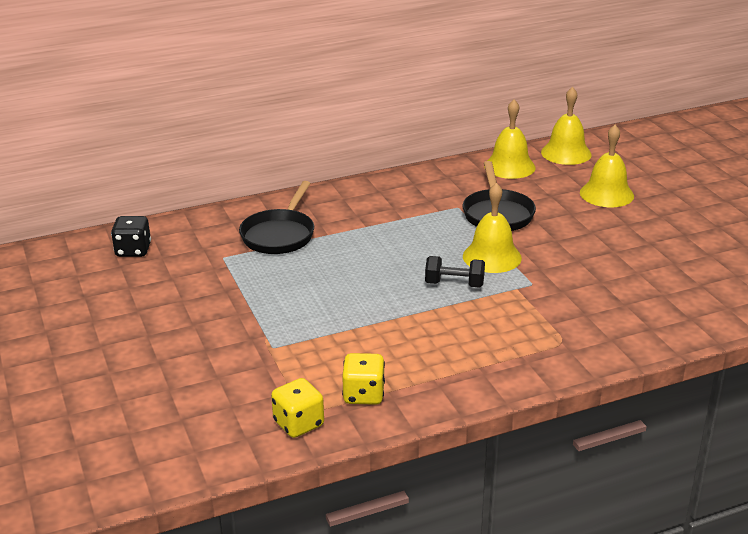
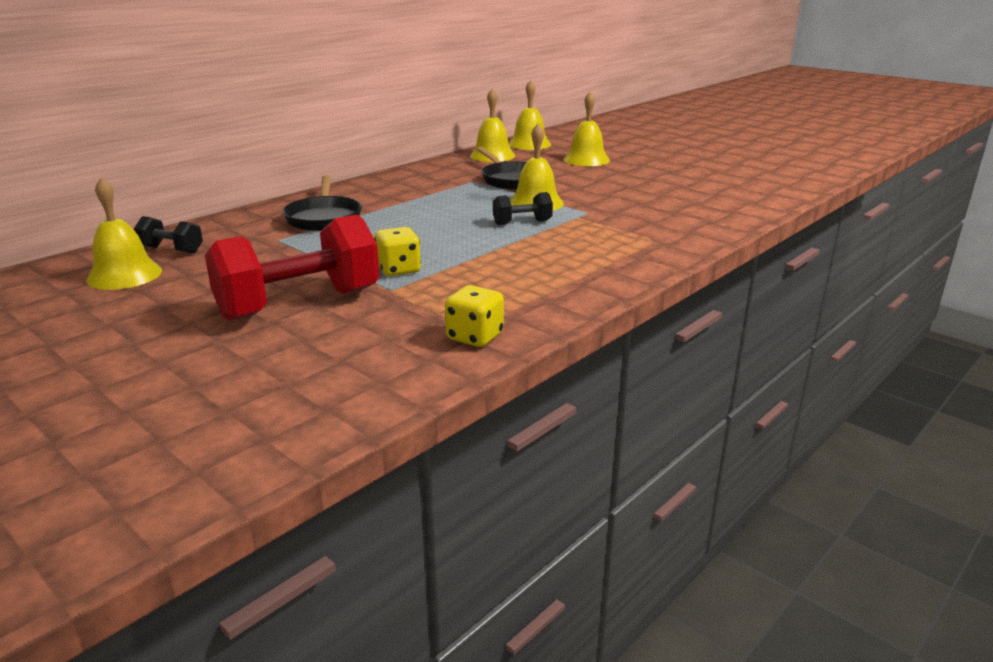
camera: 25 degrees left, 5 degrees down
(84, 275) = (124, 275): none -> yellow bell
(133, 250) = (171, 250): black dice -> black dumbbell
(191, 345) = (299, 304): none -> red dumbbell
(363, 395) = (518, 304): yellow dice -> yellow dice (398, 270)

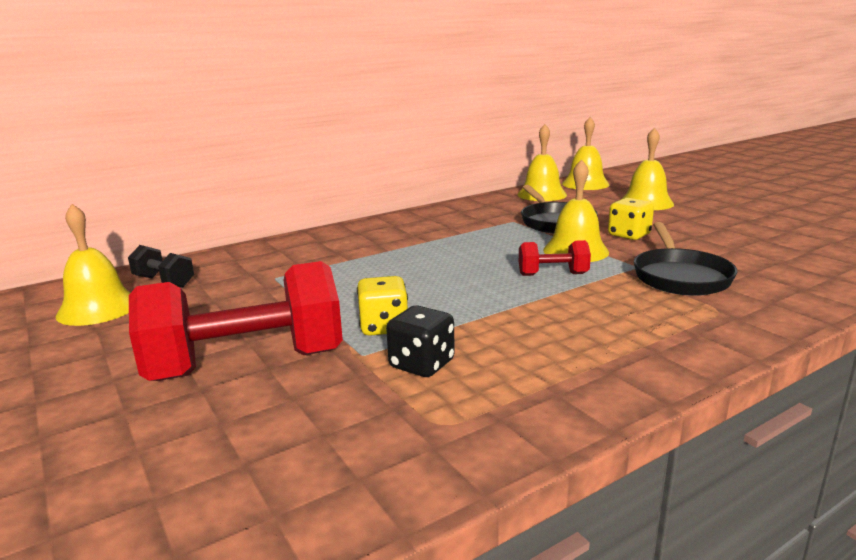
camera: 15 degrees right, 5 degrees down
(324, 218) = (336, 255): black pan -> black pan (680, 276)
(441, 292) = (422, 364): none -> black dice
(475, 337) = (437, 445): yellow dice -> yellow dice (629, 235)
(522, 222) = (552, 274): black dumbbell -> red dumbbell

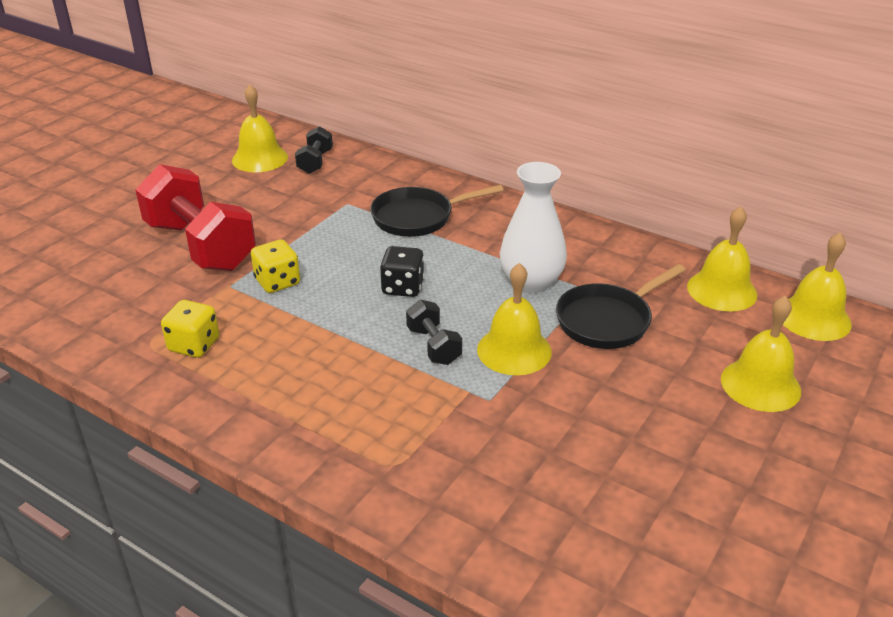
camera: 65 degrees right, 15 degrees up
(422, 364) = (224, 315): black dice -> black dice (402, 287)
(488, 234) = (531, 282): none -> white vase
(552, 274) = (433, 346): red dumbbell -> black dumbbell
(629, 235) = (597, 383): yellow dice -> yellow dice (194, 345)
(680, 276) = (476, 433): black pan -> black pan (418, 217)

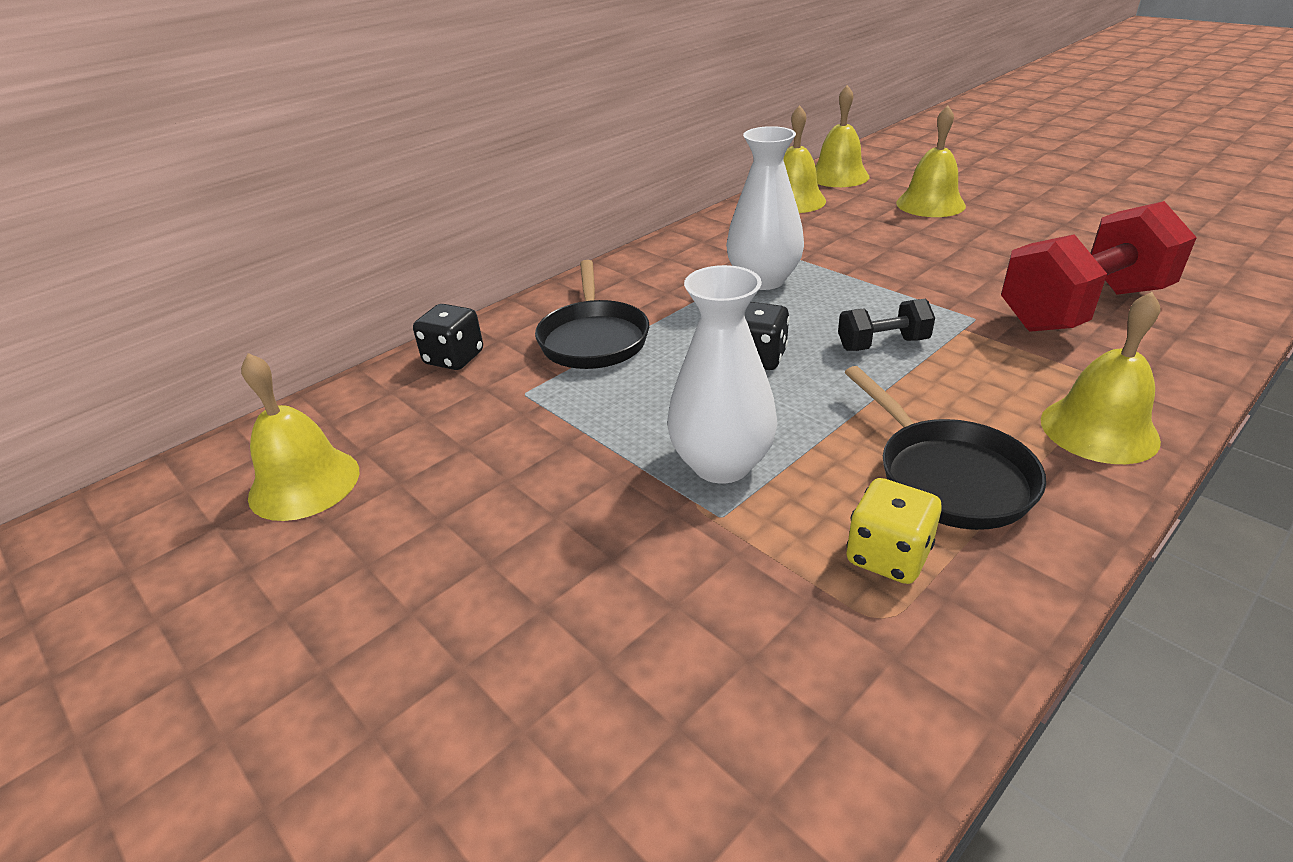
camera: 75 degrees left, 0 degrees up
(200, 246) = (580, 557): red dumbbell -> red dumbbell (1083, 308)
(277, 282) = (721, 464): yellow dice -> white vase
(315, 162) = (370, 420): black dumbbell -> none
(384, 172) = (454, 358): none -> black dice
(514, 350) = (888, 299): yellow bell -> yellow bell (1099, 429)
(608, 320) = (837, 250): black pan -> black pan (947, 476)

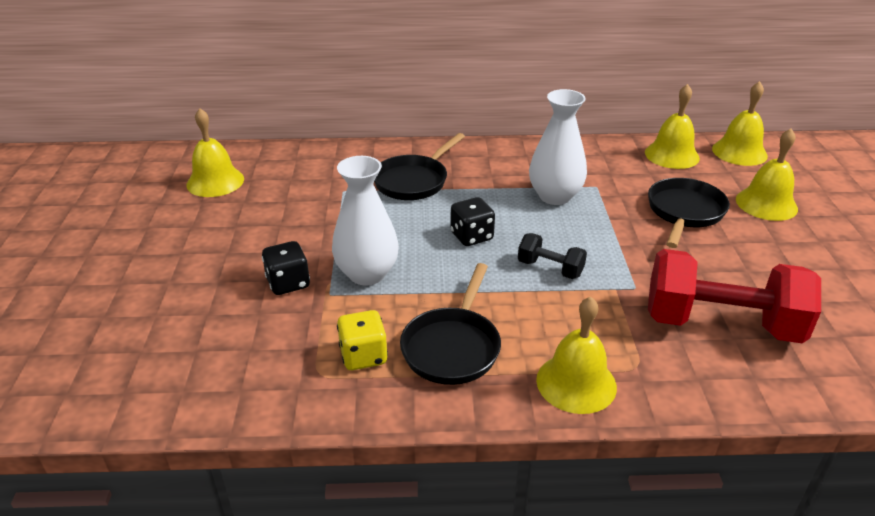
camera: 40 degrees right, 0 degrees up
(454, 358) = (341, 157): black dice -> black dice (288, 283)
(890, 239) = (684, 212): none -> black pan

